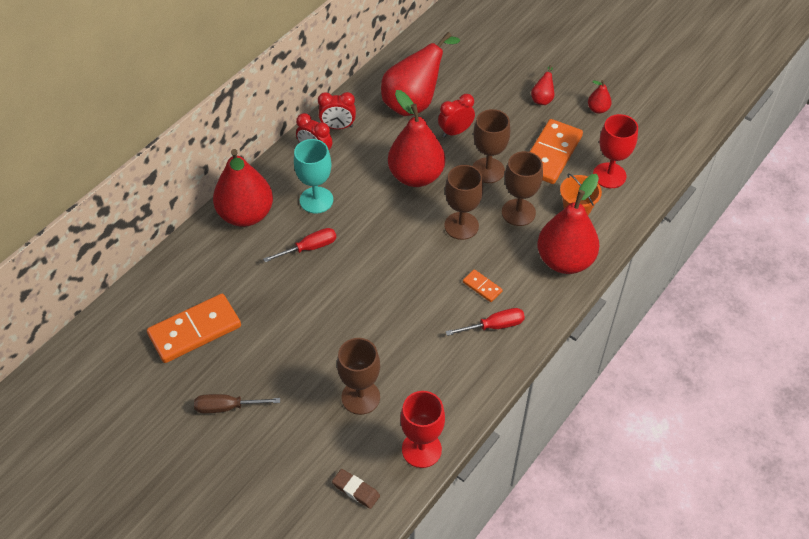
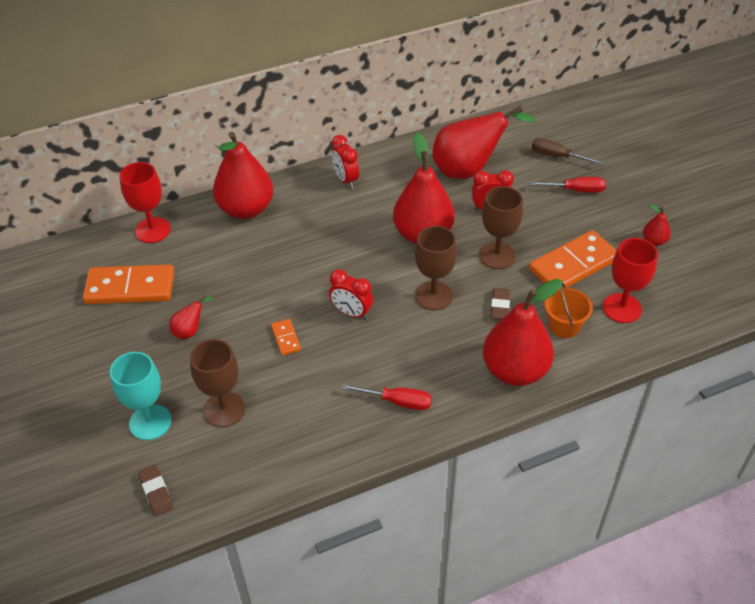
camera: 30 degrees right, 5 degrees down
(226, 407) = (105, 364): brown screwdriver -> brown screwdriver (556, 156)
(310, 248) = (279, 259): red screwdriver -> red screwdriver (576, 190)
(316, 200) = (316, 220): turquoise goblet -> turquoise goblet (150, 422)
(338, 127) = (382, 166): red clock -> red clock (352, 313)
(421, 449) = (243, 484): red goblet -> red goblet (153, 230)
(482, 287) = (412, 360): orange domino -> orange domino (286, 338)
(518, 212) = (500, 306): brown goblet -> brown eraser
(542, 99) = (601, 210): red pear -> red pear (190, 330)

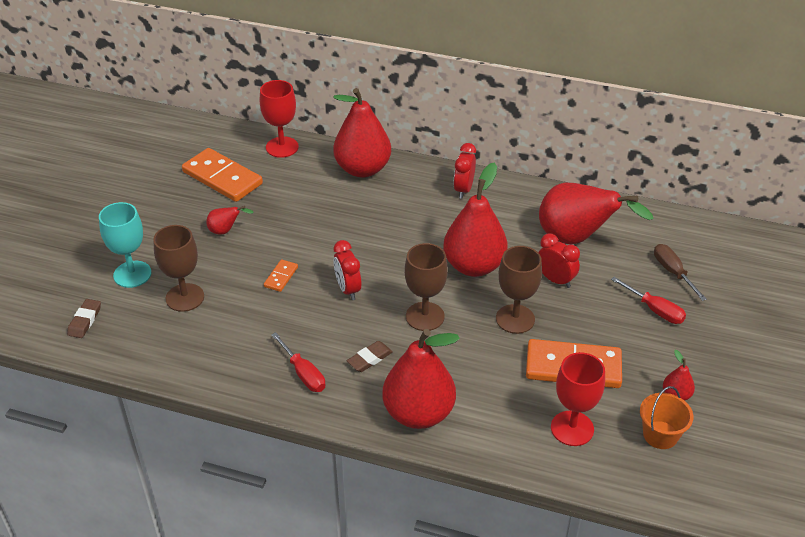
camera: 40 degrees right, 5 degrees down
(500, 306) = (468, 358): brown eraser -> brown eraser (369, 359)
(564, 326) = (502, 408): orange bucket -> orange bucket (660, 435)

